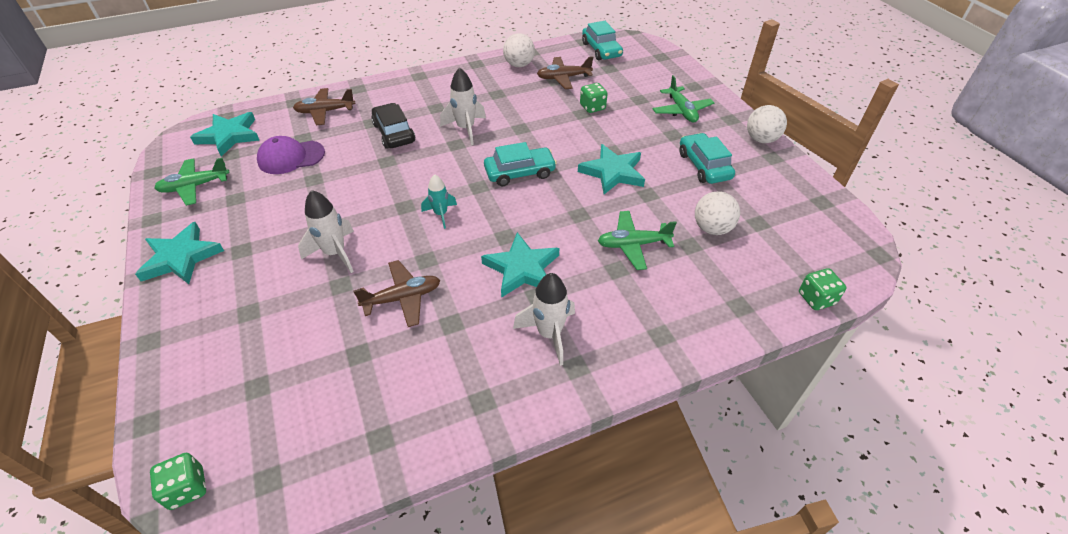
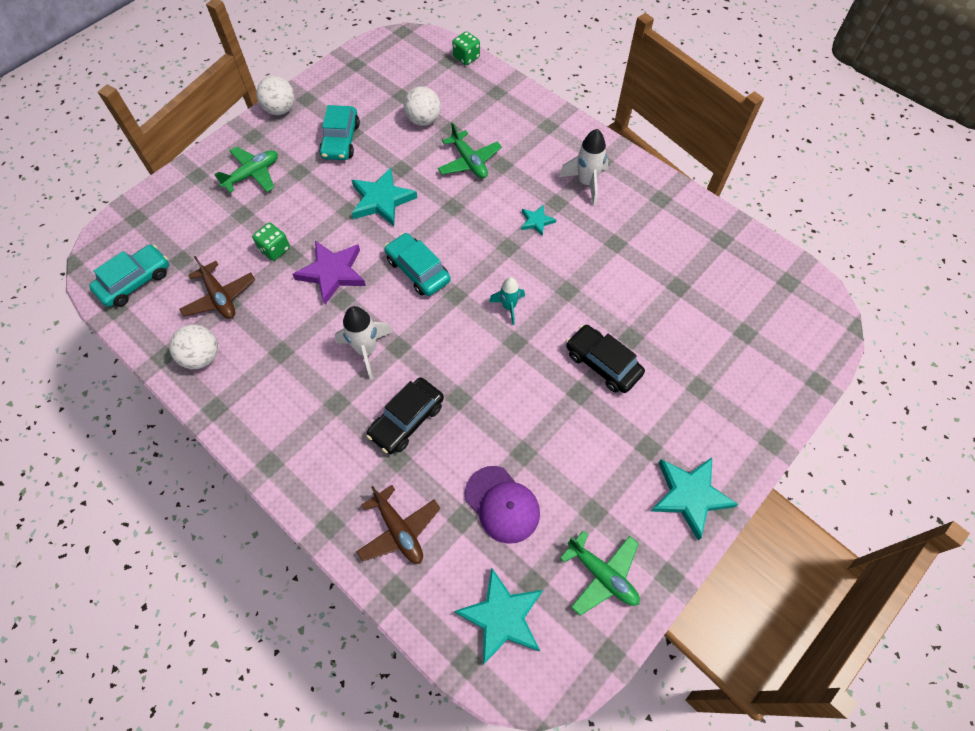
camera: 115 degrees left, 15 degrees up
(187, 488) = (826, 321): green dice -> none
(335, 253) = (602, 363): white rocket -> black car
(402, 298) = (614, 285): brown plane -> none
(522, 268) = (536, 221): turquoise star -> turquoise star, size x0.53
(550, 129) = (332, 273): none -> purple star
(704, 166) = (341, 140): turquoise car -> turquoise car turned 45 degrees counterclockwise

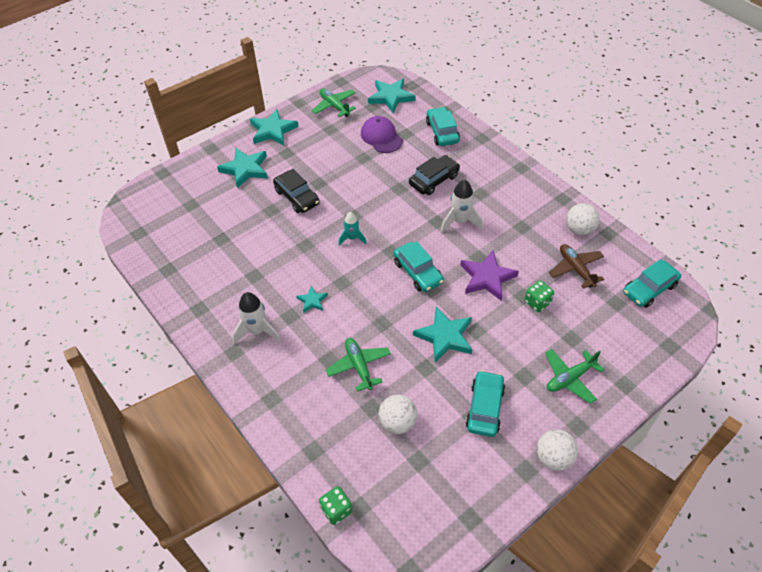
camera: 170 degrees left, 10 degrees down
(399, 530) = (442, 132): brown plane -> turquoise car
(698, 405) = (245, 169): none -> turquoise star

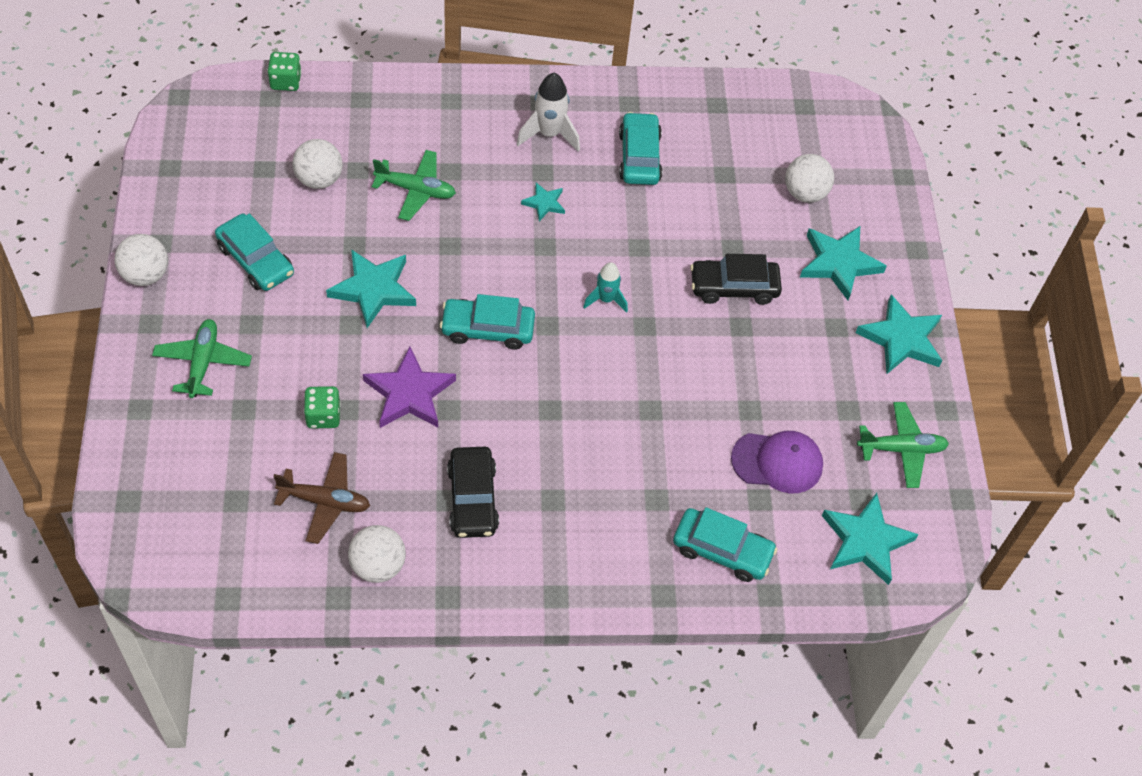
camera: 120 degrees right, 5 degrees up
(207, 202) = (805, 193): none -> white ball
(434, 180) = (629, 462): black car -> black car (472, 499)
(460, 221) = (525, 435): white rocket -> none
(649, 289) = (214, 557): turquoise car -> turquoise car (639, 157)

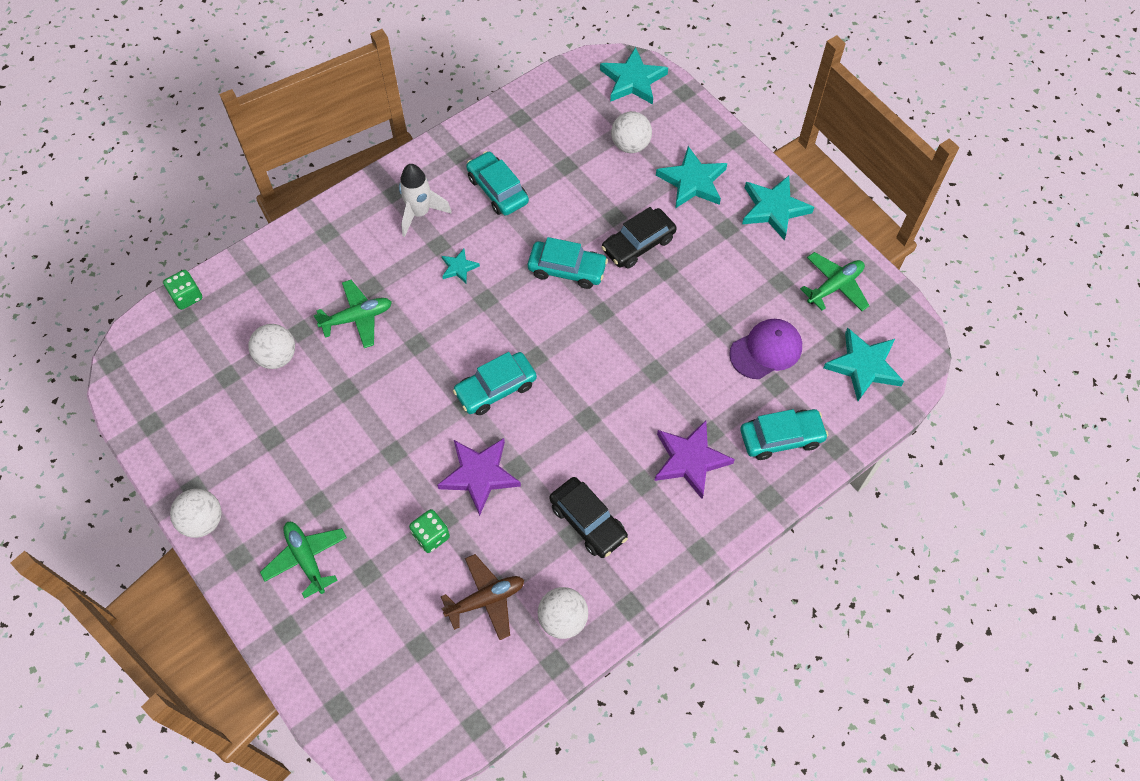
camera: 30 degrees left, 5 degrees up
(256, 260) = (280, 452): turquoise car -> turquoise car (567, 269)
(373, 290) = (388, 415): turquoise star -> turquoise star (633, 80)
(606, 299) = (560, 311): turquoise rocket -> none
(615, 510) = (690, 460): none -> purple star

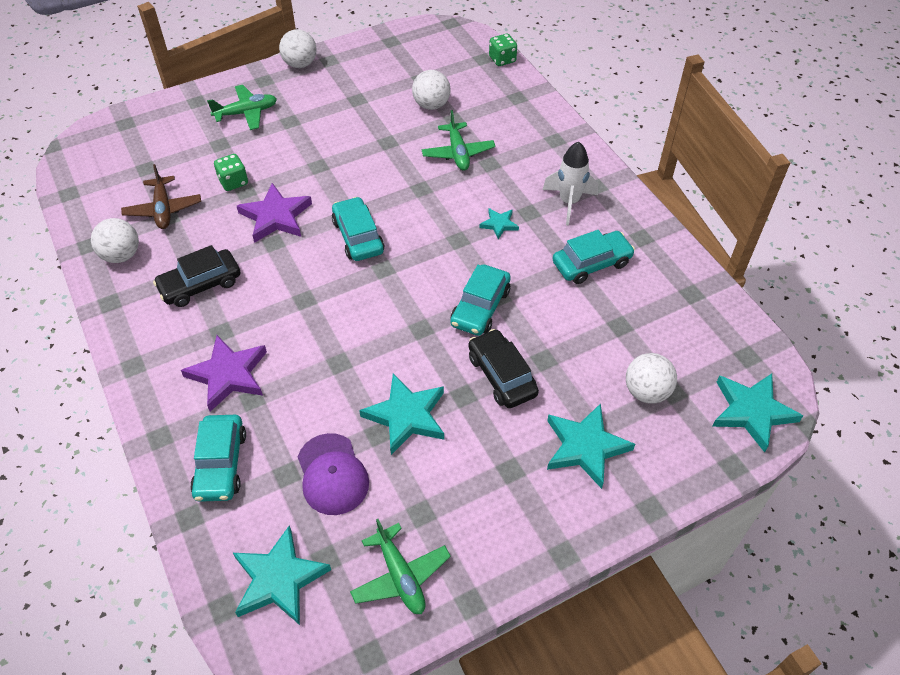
camera: 100 degrees right, 10 degrees down
(774, 209) = (532, 531): turquoise star -> turquoise star (406, 416)

